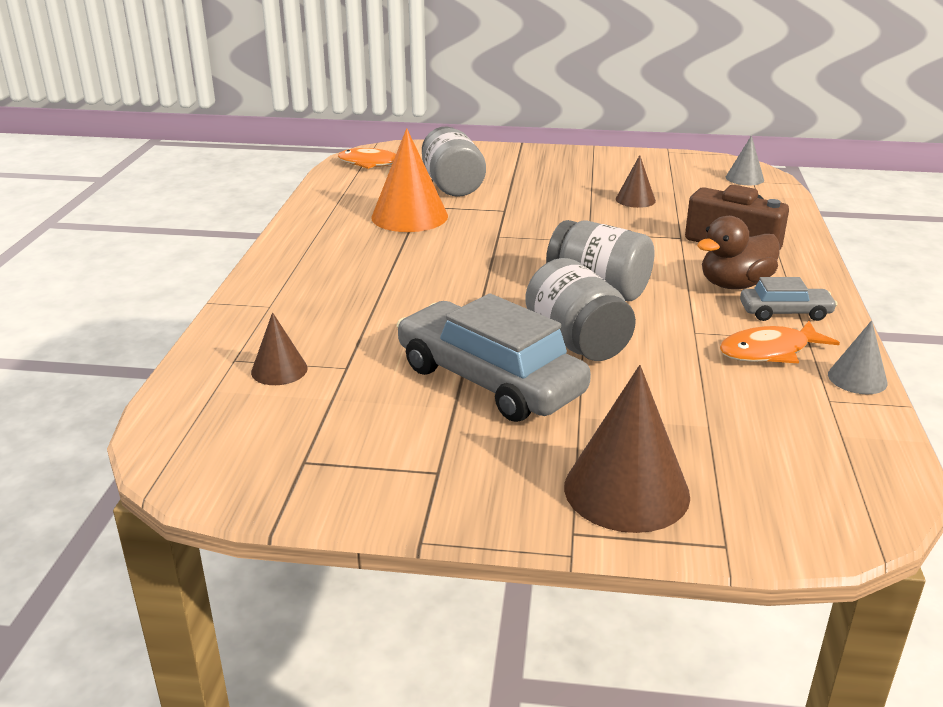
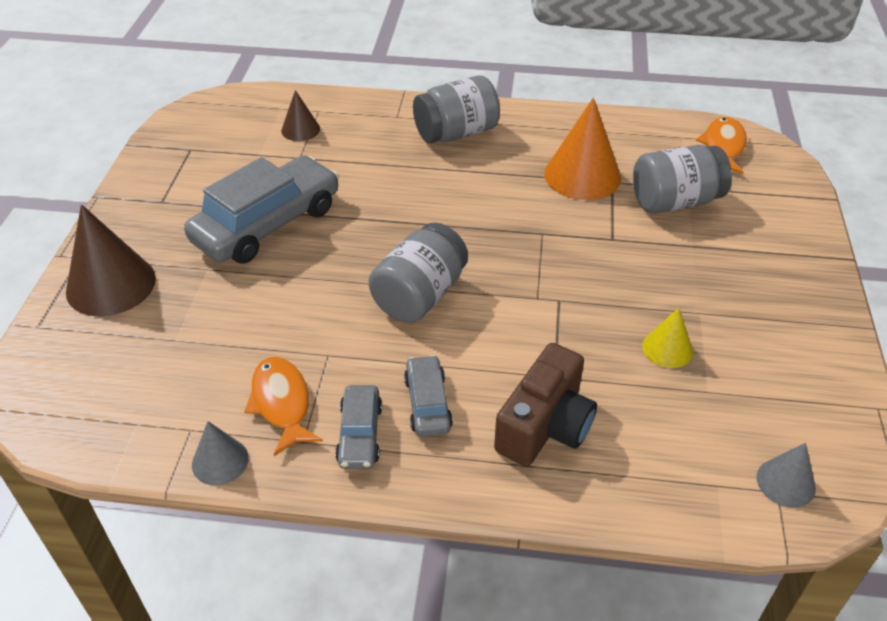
camera: 90 degrees right, 15 degrees up
(577, 341) = (320, 274): grey jar -> grey jar (456, 133)
(635, 200) = (667, 349): brown cone -> yellow cone
(734, 285) = (427, 403): brown duck -> grey car

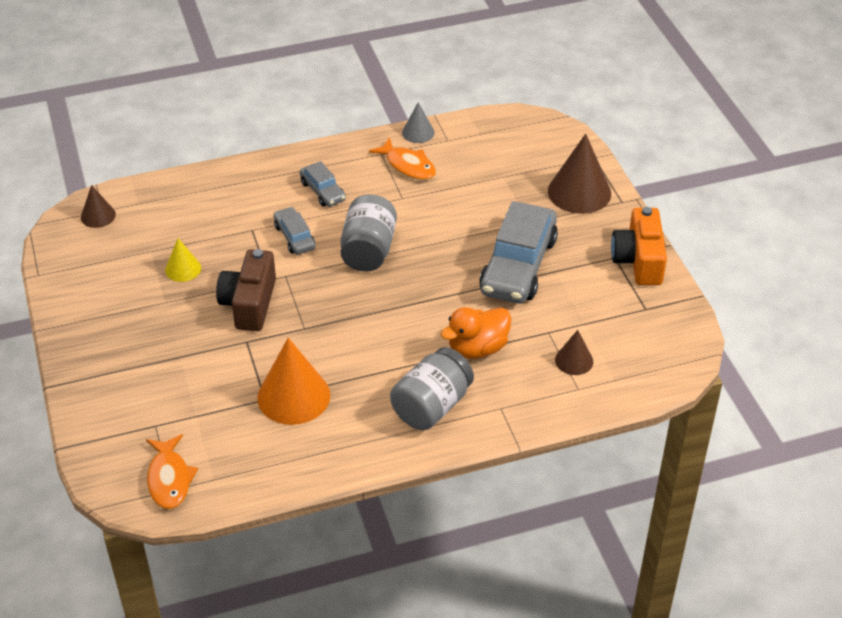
camera: 155 degrees right, 0 degrees up
(142, 190) = (639, 260): none -> orange camera
(360, 434) = (352, 165): grey car -> grey car (294, 237)
(378, 163) = (477, 348): none -> orange duck
(545, 425) = (247, 201): brown camera -> brown camera (249, 303)
(675, 201) = (203, 395): grey jar -> none
(785, 482) = (98, 216): grey cone -> brown cone

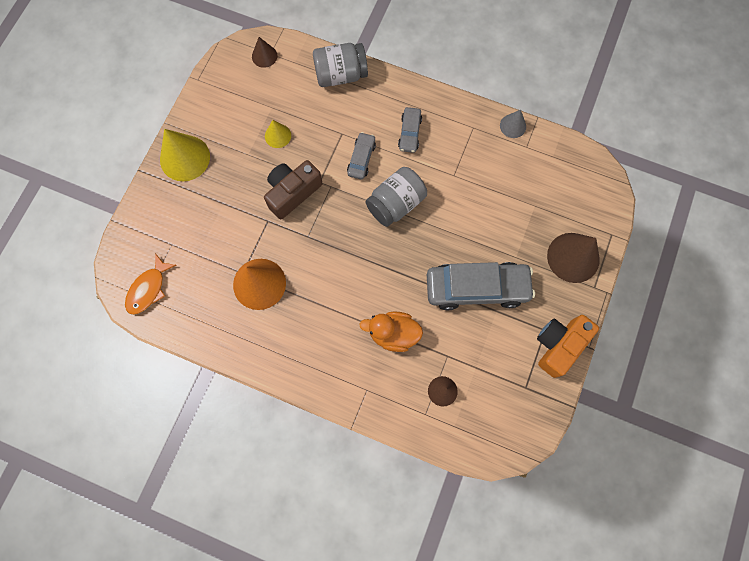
camera: 40 degrees right, 30 degrees up
(93, 345) = (185, 158): none -> yellow cone
(408, 166) = (481, 150): orange fish -> none
(432, 406) = (328, 355): grey jar -> grey jar (340, 75)
(518, 265) = (476, 288): grey car -> grey car turned 150 degrees counterclockwise

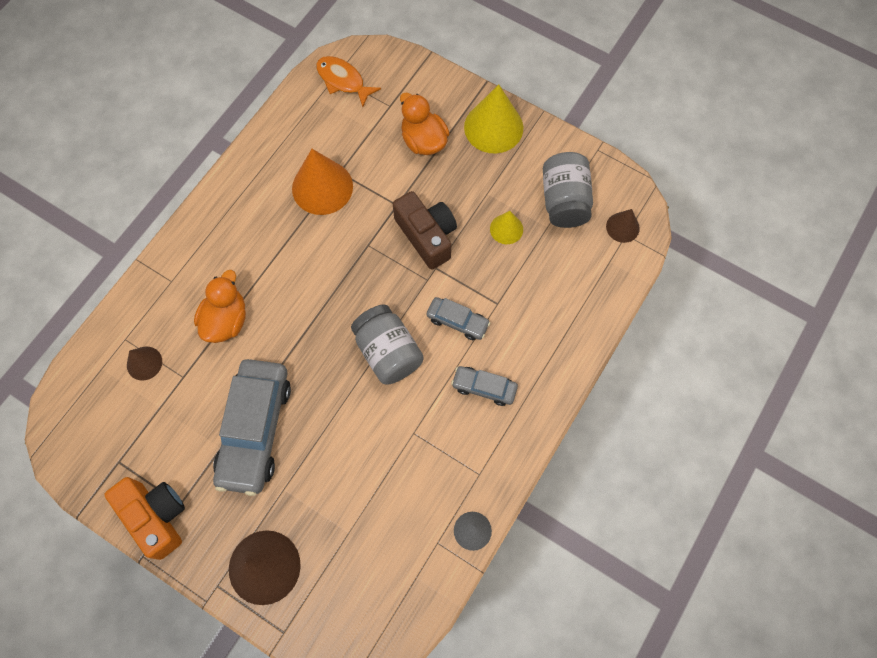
camera: 100 degrees right, 5 degrees down
(204, 210) = (423, 141): none -> orange duck
(340, 75) = (583, 315): grey jar -> grey jar (564, 201)

